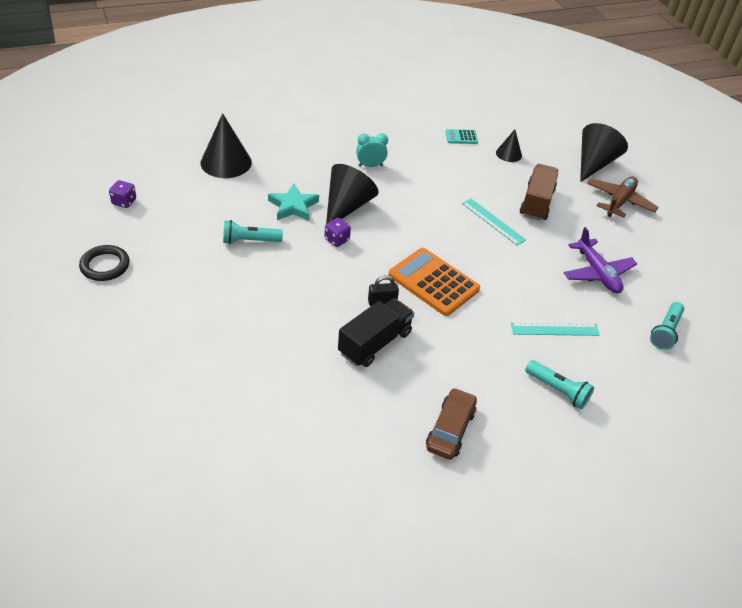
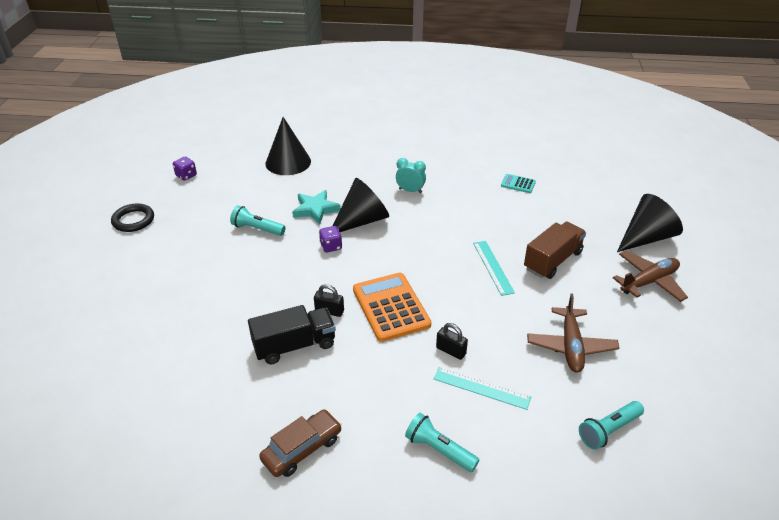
camera: 30 degrees right, 5 degrees down
(508, 154) = (556, 209): black cone -> none
(510, 306) = (451, 351): none -> black padlock
(557, 390) = (439, 450): turquoise flashlight -> turquoise flashlight turned 150 degrees clockwise
(597, 273) = (570, 346): purple plane -> brown plane

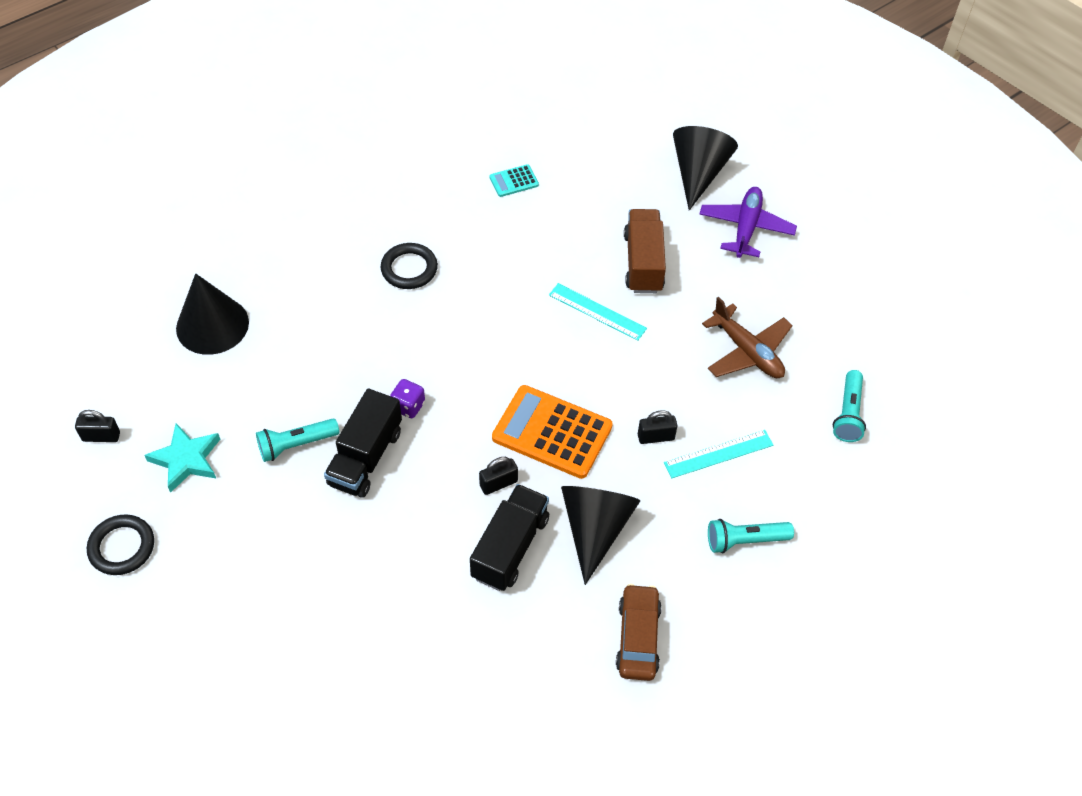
camera: 45 degrees left, 15 degrees up
(186, 175) = (101, 436): purple dice -> black padlock
(280, 255) = (365, 458): none -> black truck
(315, 209) = (332, 370): turquoise star -> turquoise star (186, 459)
(361, 221) = (402, 348): black cone -> black cone (595, 529)
(410, 191) = (409, 269): turquoise clock -> black ring
(649, 282) = (746, 228): brown plane -> purple plane

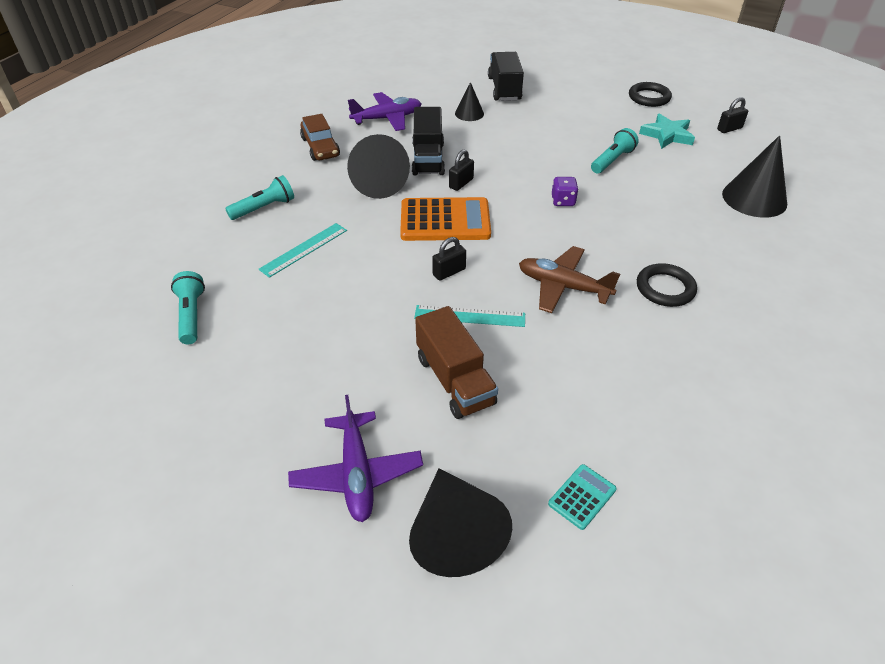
camera: 155 degrees right, 10 degrees down
(365, 458) = (561, 168): black truck -> black truck (504, 89)
(394, 626) = (469, 113): none -> black cone
(514, 181) = (661, 417): turquoise calculator -> turquoise calculator (582, 496)
(516, 668) = (387, 119): none -> purple plane
(656, 437) = (361, 243): black padlock -> black padlock (449, 272)
(747, 351) = (306, 334): brown plane -> brown plane (563, 286)

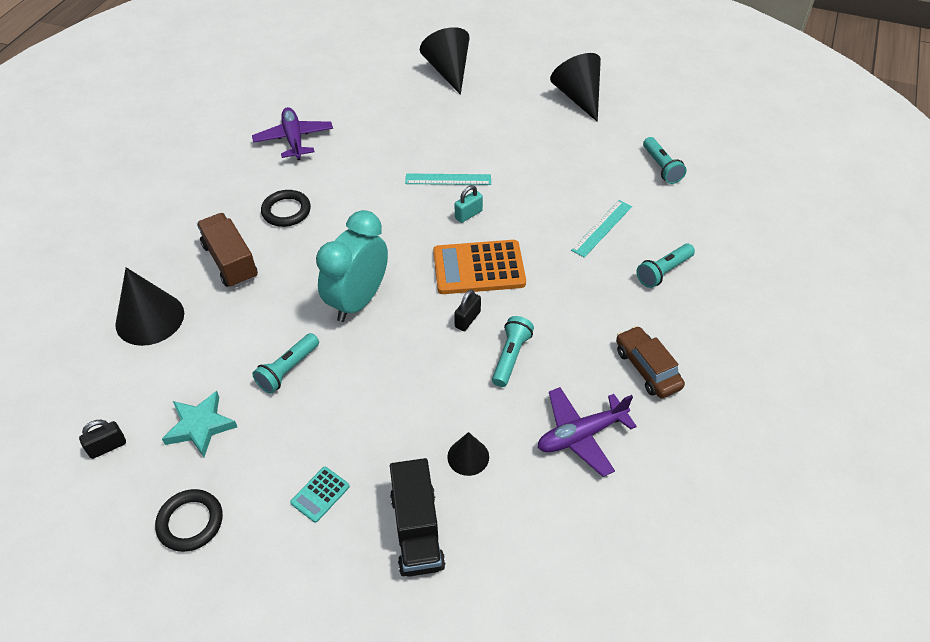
camera: 175 degrees right, 5 degrees up
(357, 473) = (506, 90): purple plane -> purple plane (294, 139)
(377, 182) = (560, 314): black cone -> black cone (578, 97)
(428, 159) = (510, 357): black truck -> turquoise flashlight
(449, 272) = (468, 214): black padlock -> turquoise padlock
(455, 380) = (455, 137): brown truck -> brown truck (230, 262)
(563, 201) = (358, 301): purple dice -> turquoise clock
(563, 286) = (371, 207): brown plane -> none
(582, 496) = (379, 88): turquoise calculator -> turquoise calculator (320, 494)

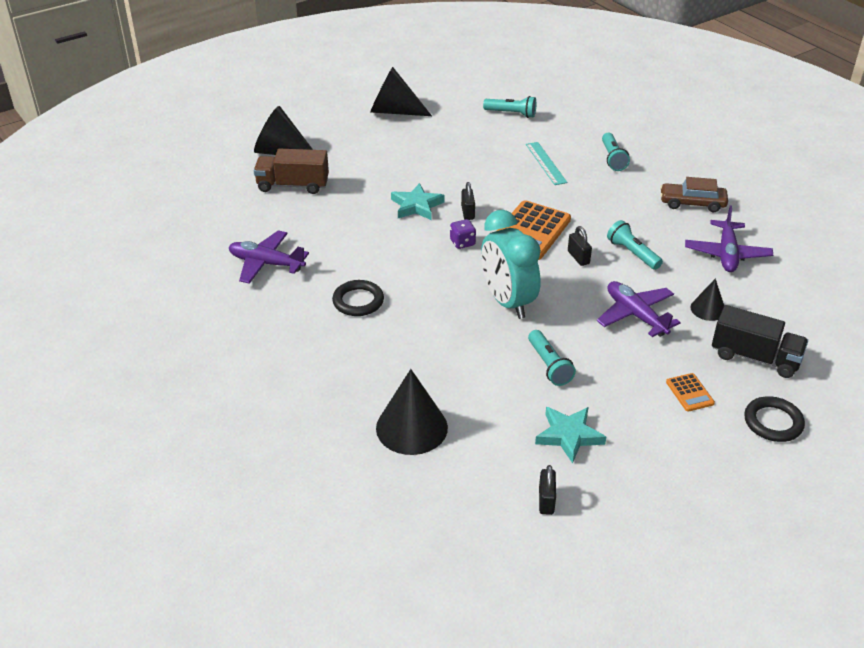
camera: 55 degrees left, 10 degrees down
(190, 522) = (666, 473): black ring -> black ring (773, 422)
(230, 262) = (388, 355): brown truck -> brown truck (293, 185)
(320, 494) = (689, 393): turquoise calculator -> orange calculator
(411, 401) = (636, 315): none -> purple plane
(420, 232) = (462, 243): none -> purple dice
(448, 179) = (416, 206): turquoise ruler -> turquoise star
(468, 214) = (467, 212): turquoise padlock -> black padlock

